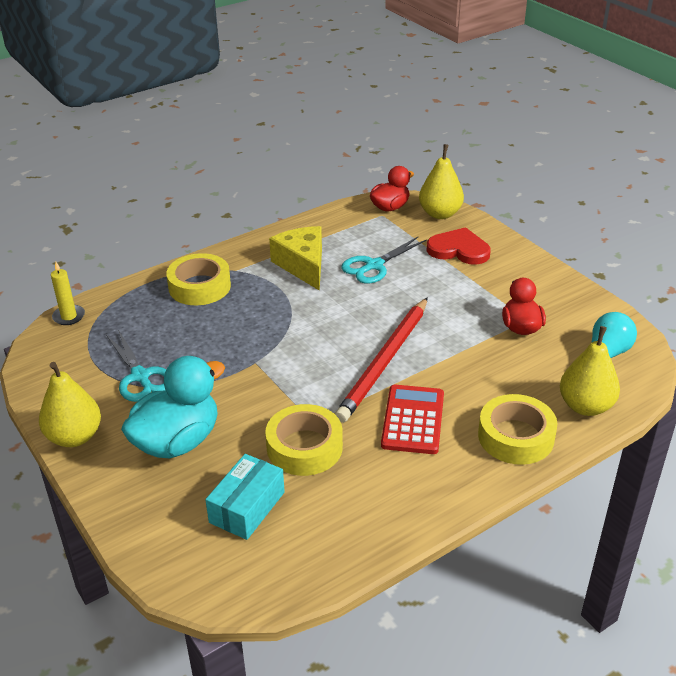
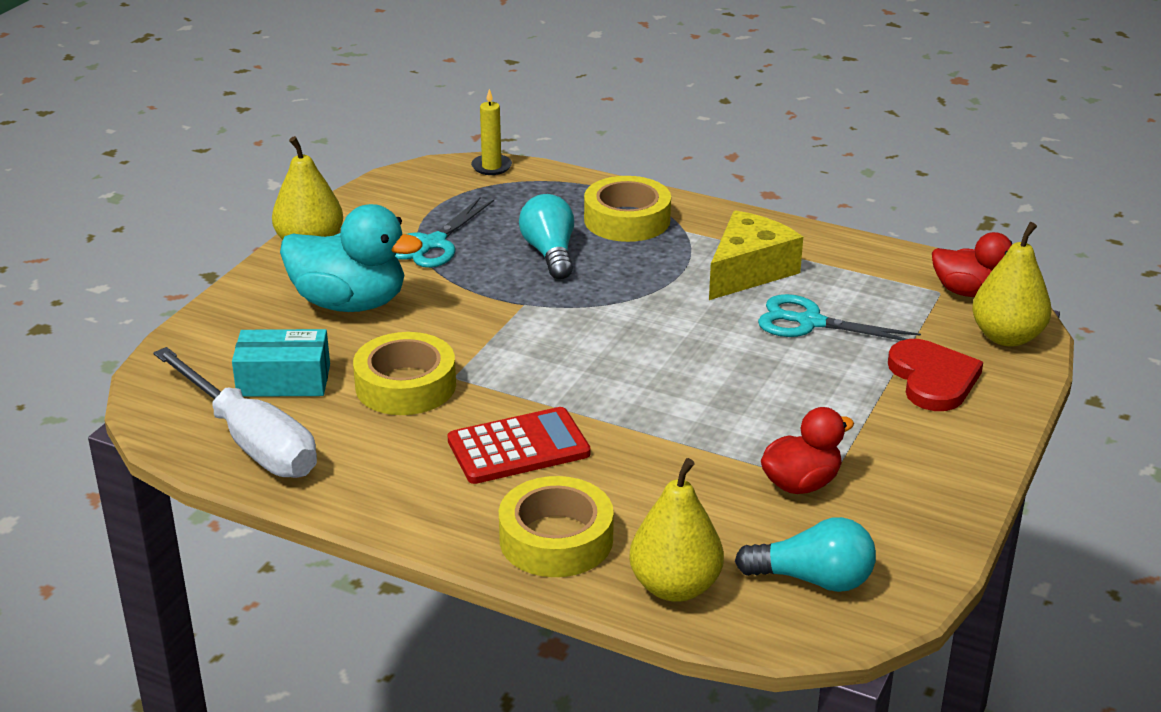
camera: 60 degrees right, 5 degrees down
(207, 330) = (550, 253): none -> turquoise light bulb
(310, 548) = (251, 441): none -> white screwdriver
(385, 361) = (612, 393): red pencil -> none

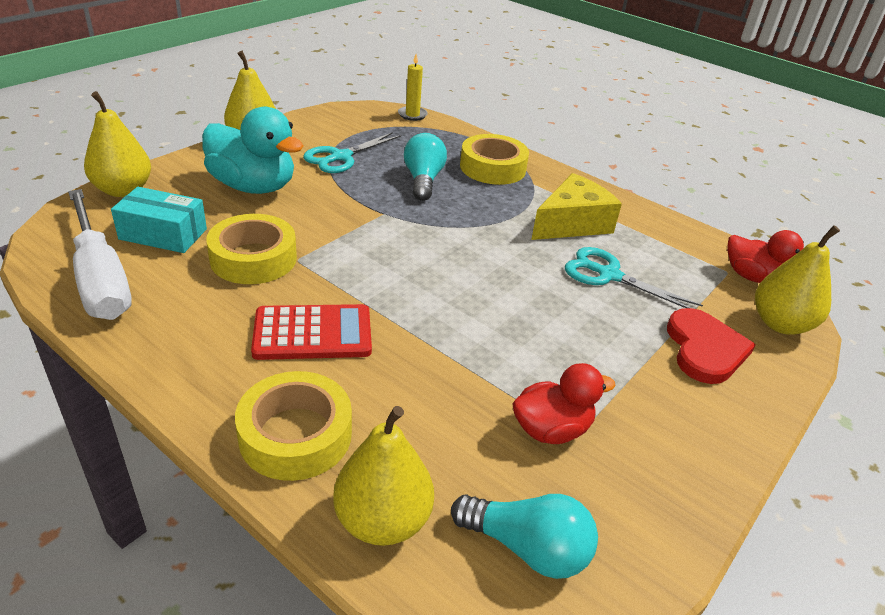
camera: 10 degrees right, 5 degrees up
(196, 339) = (123, 190): none -> yellow pear

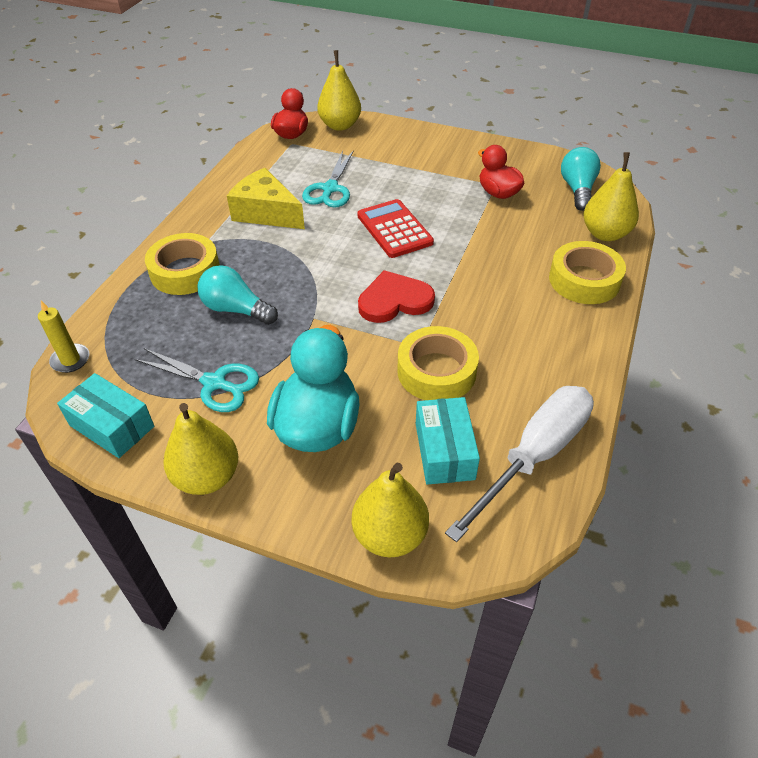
camera: 105 degrees left, 10 degrees up
(313, 333) = (497, 304): red calculator -> red calculator (394, 229)
(333, 119) = (111, 426): none -> turquoise box
(423, 180) = (236, 309): turquoise light bulb -> turquoise light bulb turned 45 degrees clockwise
(704, 349) = (386, 149): red heart -> red heart (394, 300)

